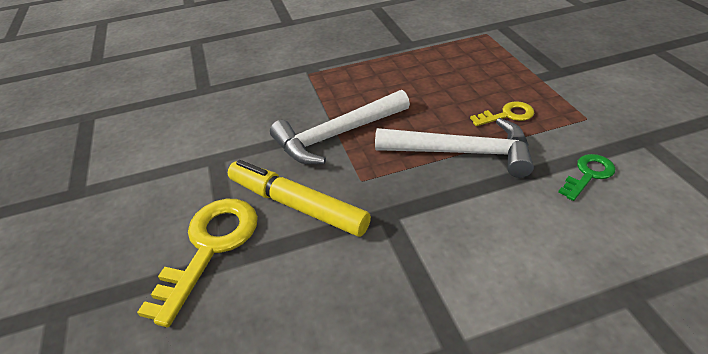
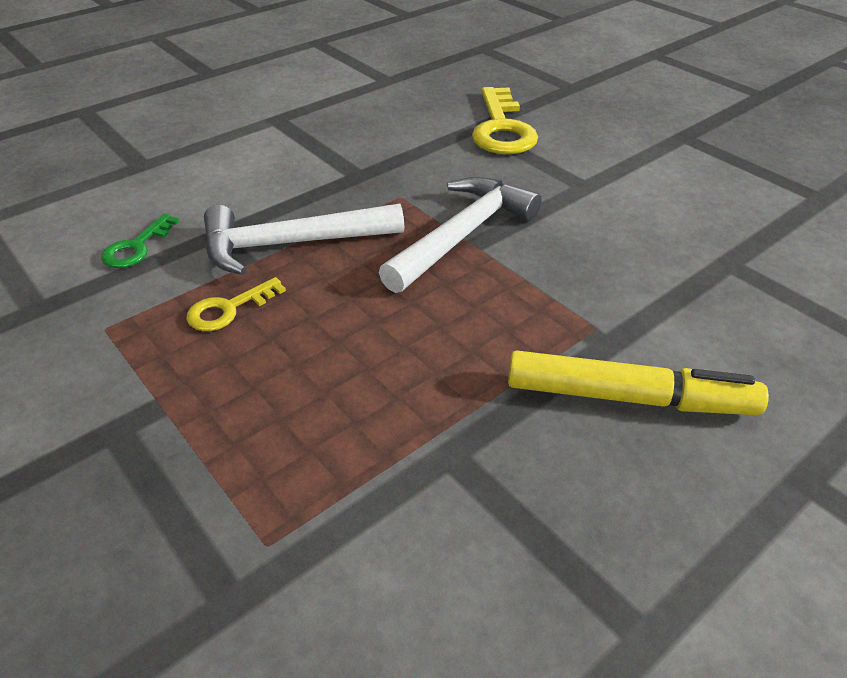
camera: 155 degrees right, 0 degrees up
(298, 205) = (451, 165): yellow marker -> yellow marker (627, 397)

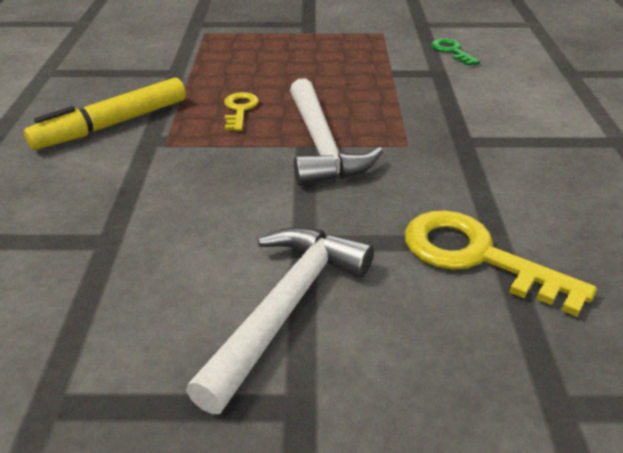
camera: 130 degrees right, 5 degrees down
(229, 309) = (355, 58): yellow key -> yellow key (239, 110)
(290, 244) = (395, 88): white hammer -> white hammer (286, 307)

